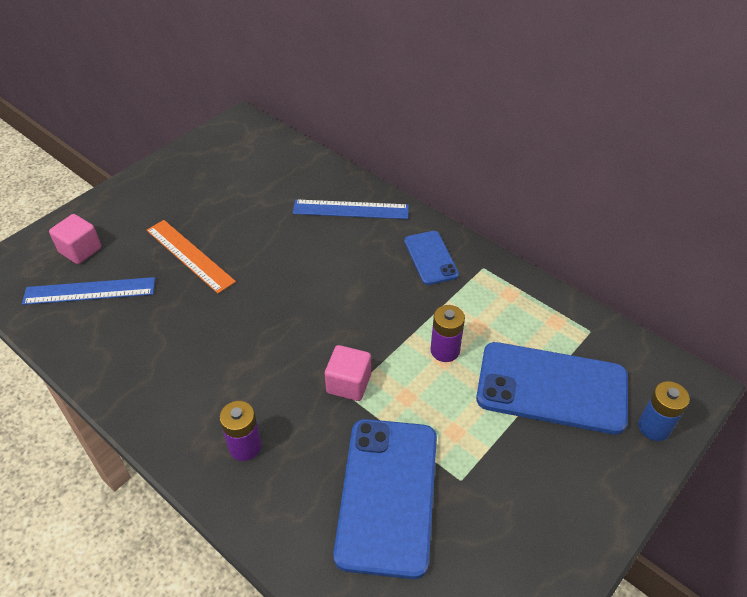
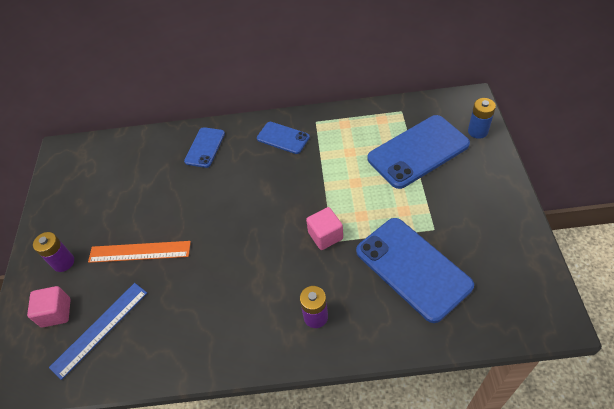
camera: 40 degrees left, 5 degrees up
(350, 209) = (205, 147): blue ruler -> blue phone
(445, 350) = (350, 177): purple battery -> purple battery (63, 262)

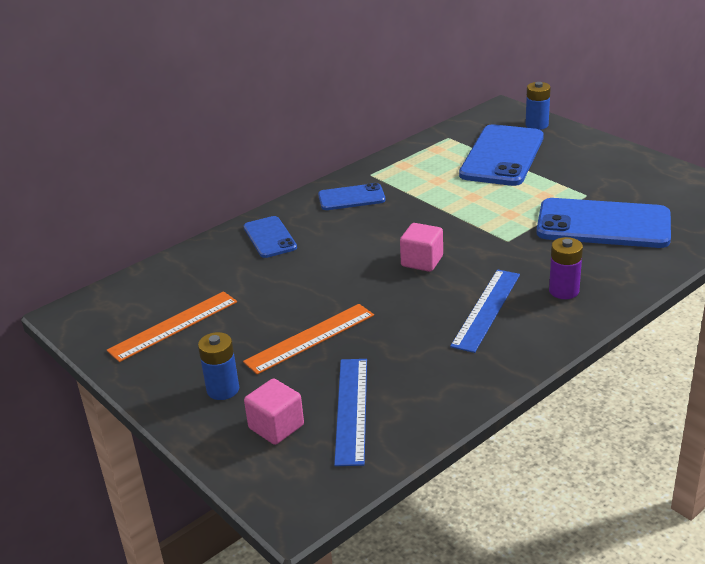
camera: 40 degrees left, 20 degrees down
(63, 262) = (223, 389): purple battery -> blue battery
(92, 192) = (173, 326): none -> orange ruler
(252, 298) = (486, 309): none -> blue ruler
(325, 236) = (495, 240): pink cube -> pink cube (422, 261)

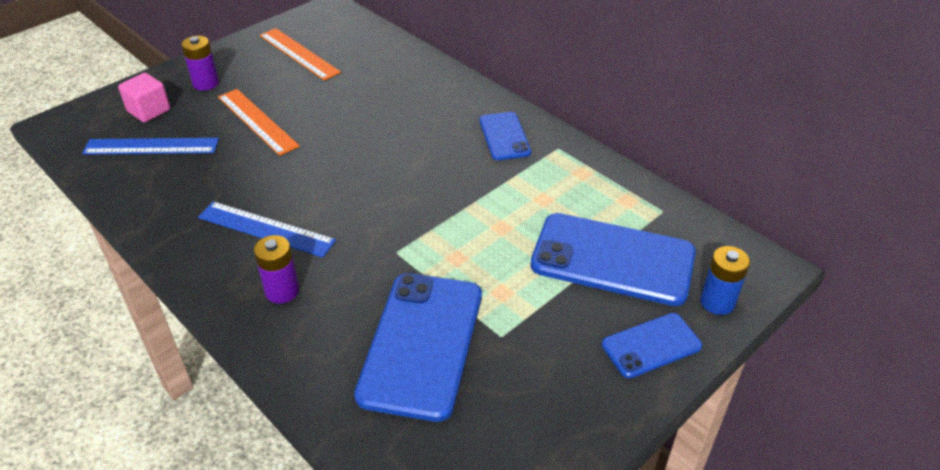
camera: 85 degrees right, 10 degrees up
(223, 389) = (206, 83): blue battery -> purple battery
(270, 237) = (429, 90): blue phone -> blue phone (651, 345)
(422, 261) = (366, 186): pink cube -> none

